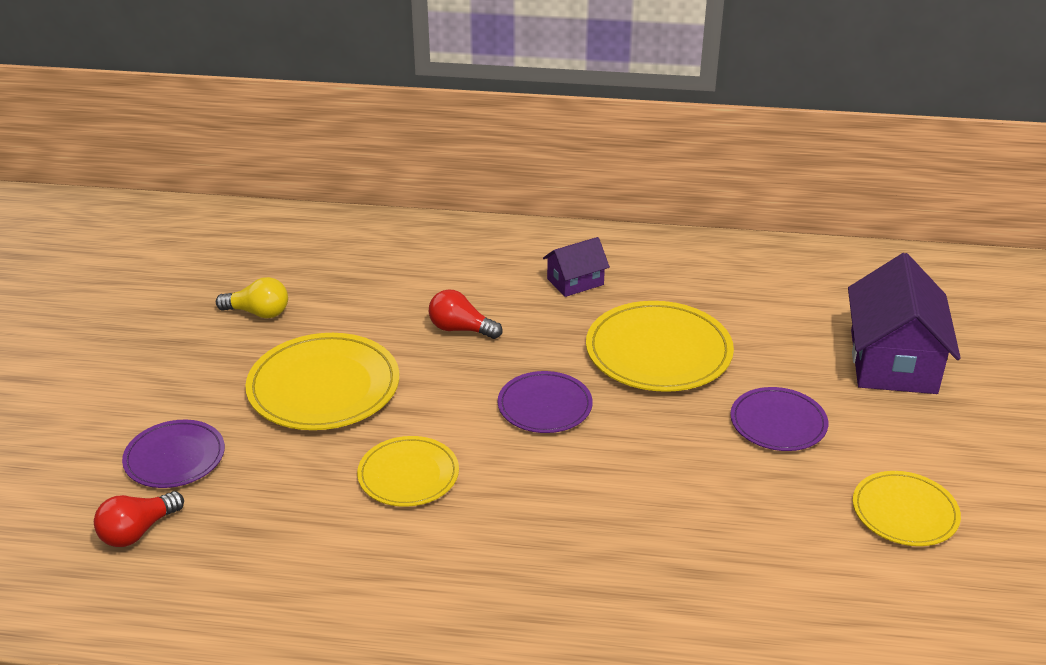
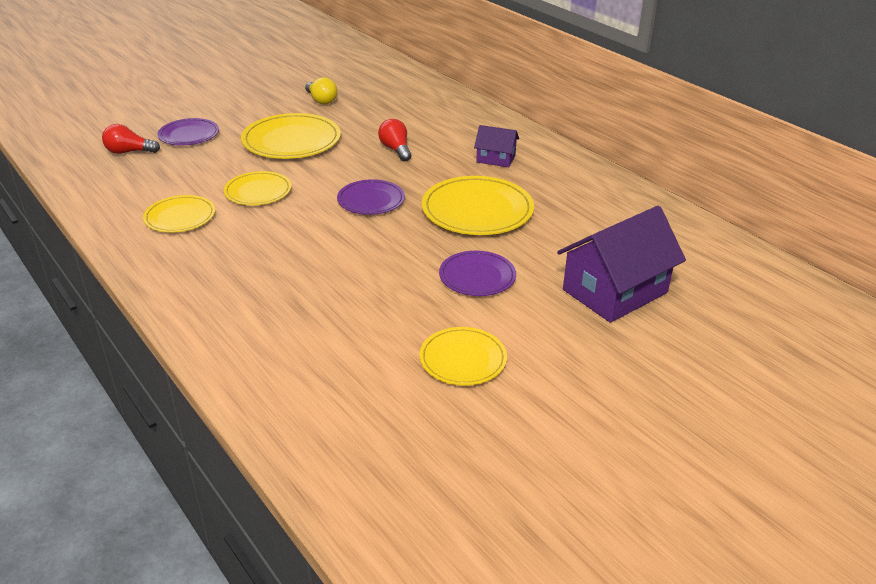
camera: 45 degrees right, 0 degrees up
(380, 567) = (180, 217): none -> yellow plate

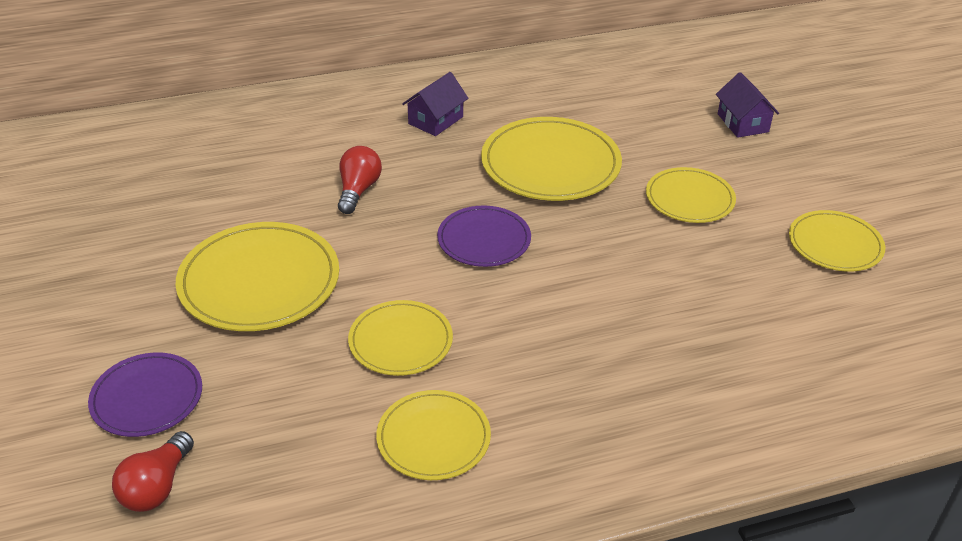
camera: 70 degrees left, 5 degrees up
(321, 100) = (141, 227): yellow light bulb -> none
(396, 149) = (358, 190): red light bulb -> red light bulb turned 105 degrees clockwise
(477, 276) = (689, 198): purple plate -> yellow plate
(615, 291) = (743, 123): purple house -> purple house, size x0.52

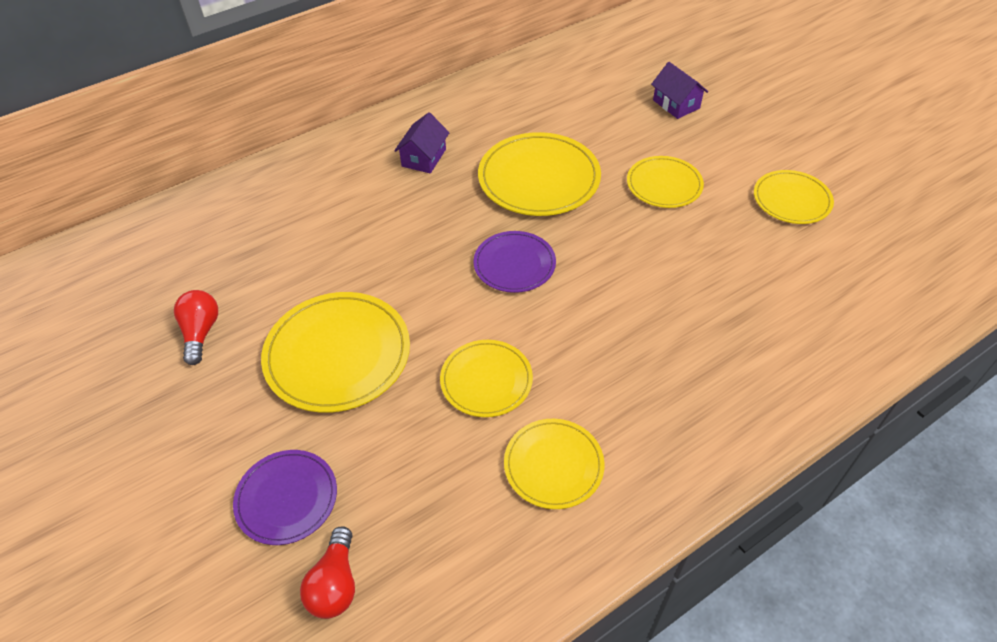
camera: 15 degrees left, 10 degrees up
(358, 190) = (386, 242): red light bulb -> red light bulb (201, 332)

